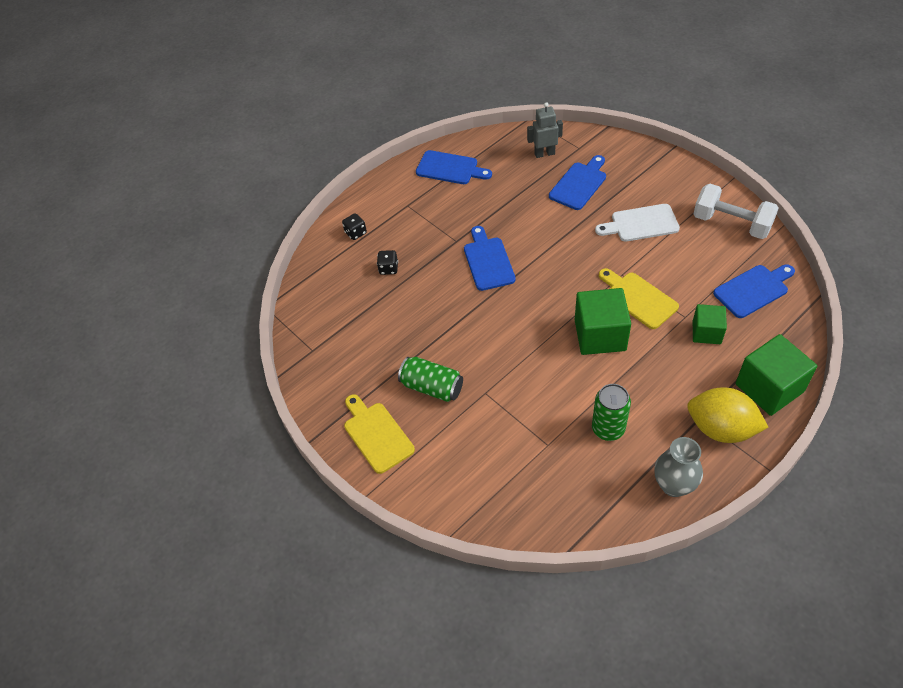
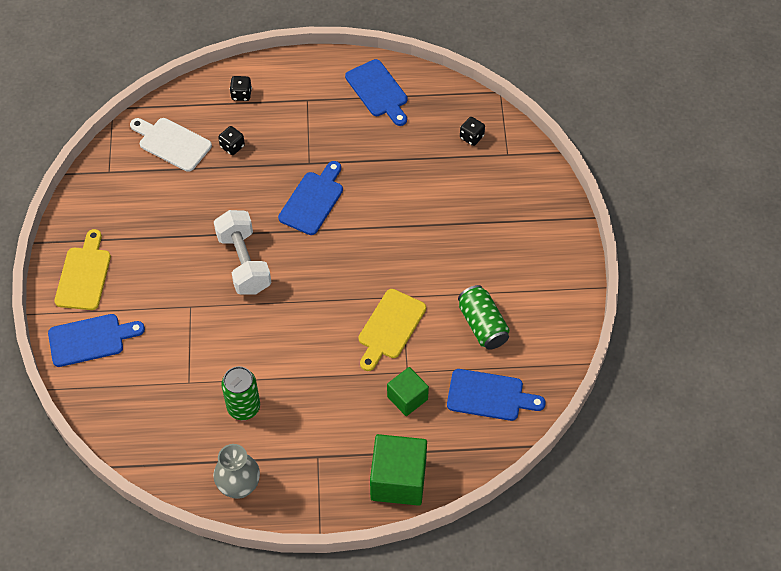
camera: 35 degrees right, 5 degrees up
(432, 387) = (159, 270): green can -> green can (482, 325)
(544, 153) = (471, 137): grey robot -> black dice
(579, 184) = (465, 189): blue cutting board -> blue cutting board (90, 340)
(600, 335) = (324, 332): green cube -> none
(638, 298) = (390, 327): yellow cutting board -> yellow cutting board turned 150 degrees counterclockwise
(641, 223) = (472, 265): white cutting board -> white cutting board (172, 143)
(721, 428) = (323, 477): yellow lemon -> none
(731, 224) = (547, 326): white dumbbell -> white dumbbell (244, 263)

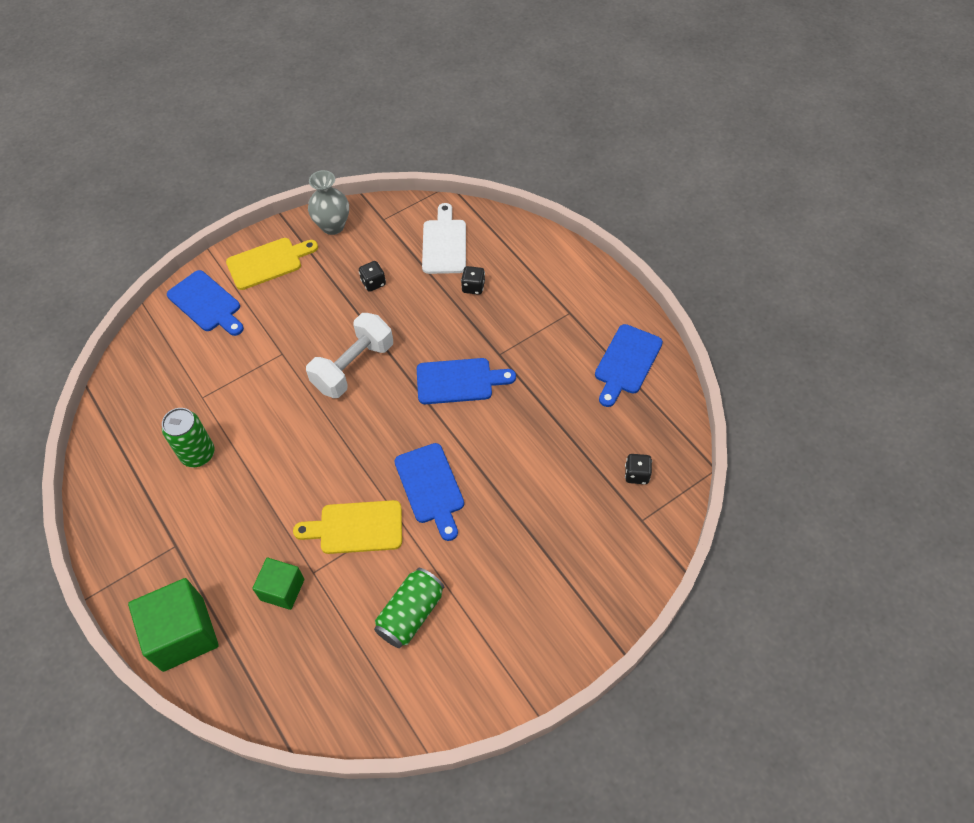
camera: 60 degrees right, 0 degrees up
(239, 486) = (112, 498): grey vase -> grey vase (333, 226)
(241, 94) = (535, 261): black dice -> black dice (373, 283)
(489, 396) = (327, 669): blue cutting board -> blue cutting board (430, 487)

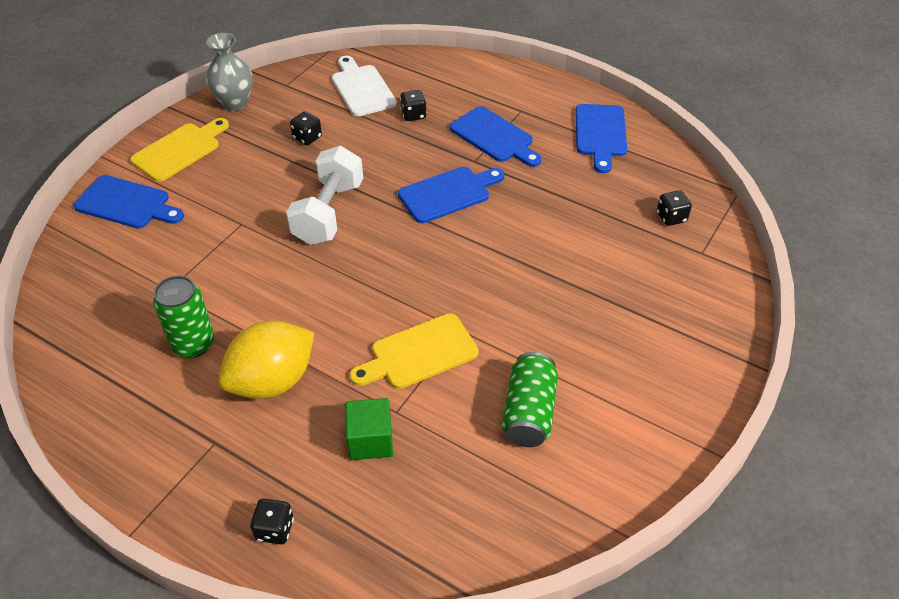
camera: 25 degrees left, 10 degrees down
(183, 634) = (275, 529): green cube -> black dice
(238, 509) = (272, 381): none -> yellow lemon
(430, 487) = (476, 291): blue cutting board -> blue cutting board (494, 137)

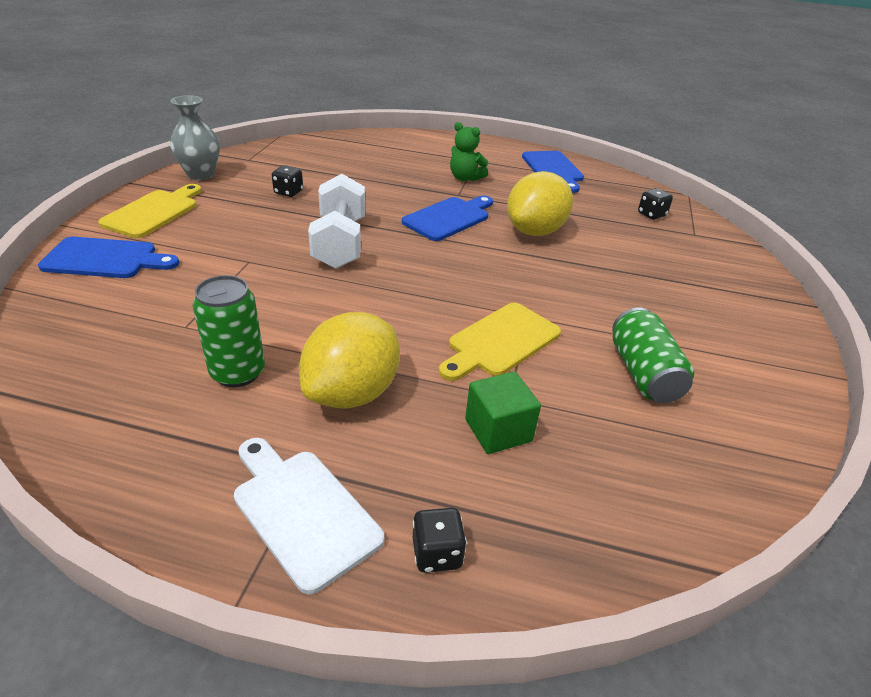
camera: 20 degrees left, 10 degrees down
(362, 88) = (325, 157): white cutting board -> white cutting board (303, 511)
(413, 115) = (383, 170): black dice -> none
(494, 137) = (465, 178): blue cutting board -> green teddy bear
(527, 224) = (535, 231): none -> yellow lemon

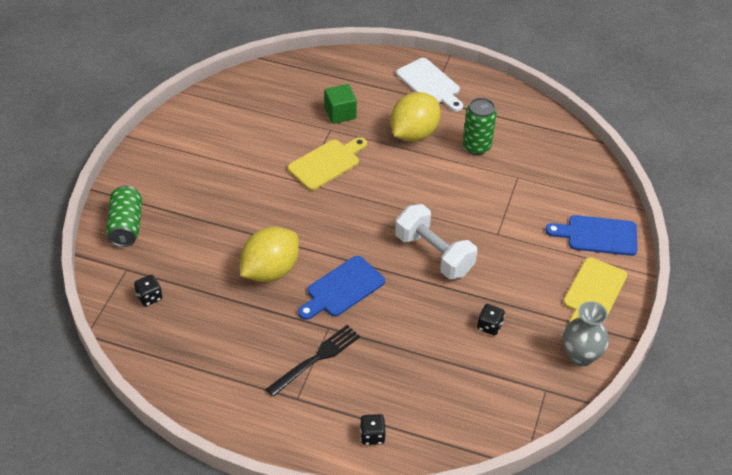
camera: 175 degrees left, 10 degrees up
(339, 243) = (434, 254): white dumbbell -> white dumbbell turned 45 degrees counterclockwise
(437, 553) = (375, 69): black dice -> black dice (372, 436)
(465, 178) = (316, 358): green teddy bear -> black fork
(553, 169) = (214, 381): blue cutting board -> none
(643, 373) = (248, 141): green can -> green can (126, 226)

